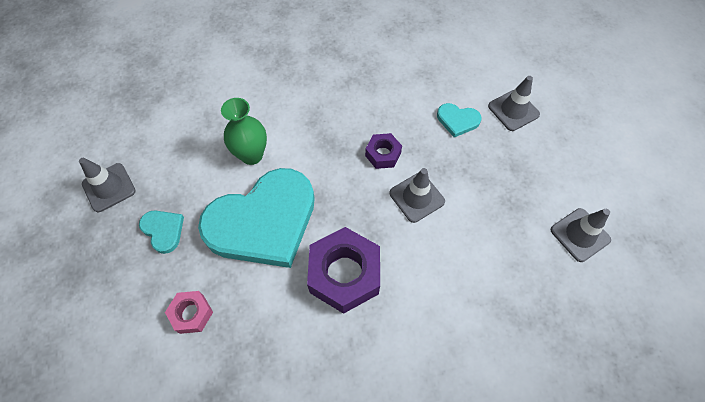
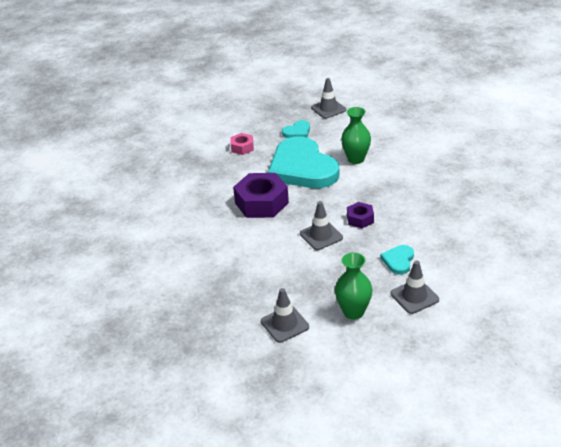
camera: 95 degrees right, 25 degrees down
(546, 165) = (353, 312): none -> green vase

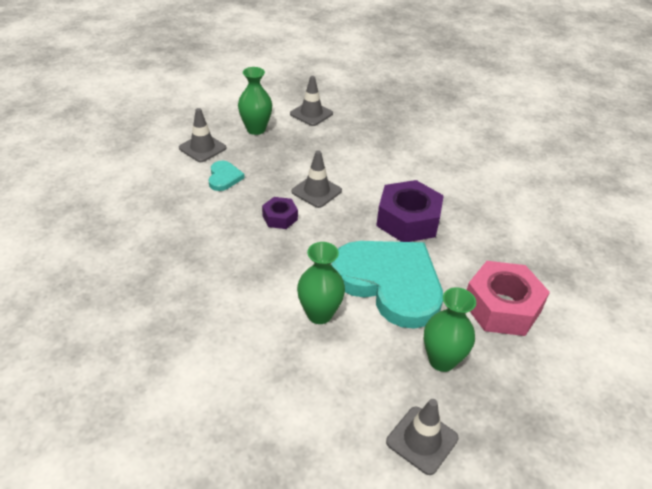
camera: 155 degrees right, 5 degrees up
(242, 147) = (501, 307): pink nut -> pink nut, size x1.92
(297, 131) = (442, 360): turquoise heart -> green vase

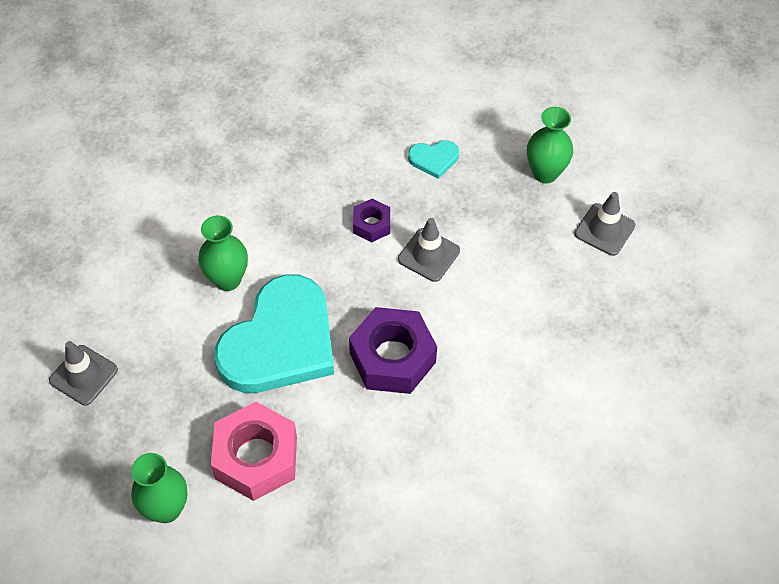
camera: 85 degrees right, 15 degrees up
(202, 148) = (487, 127): grey traffic cone -> none
(442, 360) = (175, 393): green vase -> green vase (166, 509)

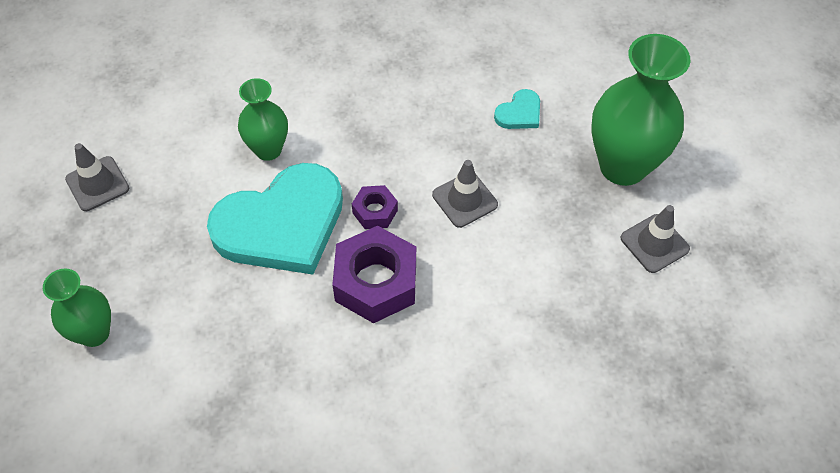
camera: 25 degrees right, 0 degrees up
(256, 457) = (199, 321): pink nut -> none
(371, 225) = (426, 151): purple nut -> purple nut (375, 211)
(434, 159) = (519, 113): turquoise heart -> turquoise heart turned 60 degrees counterclockwise
(545, 173) = (623, 166): green vase -> green vase, size x1.76

